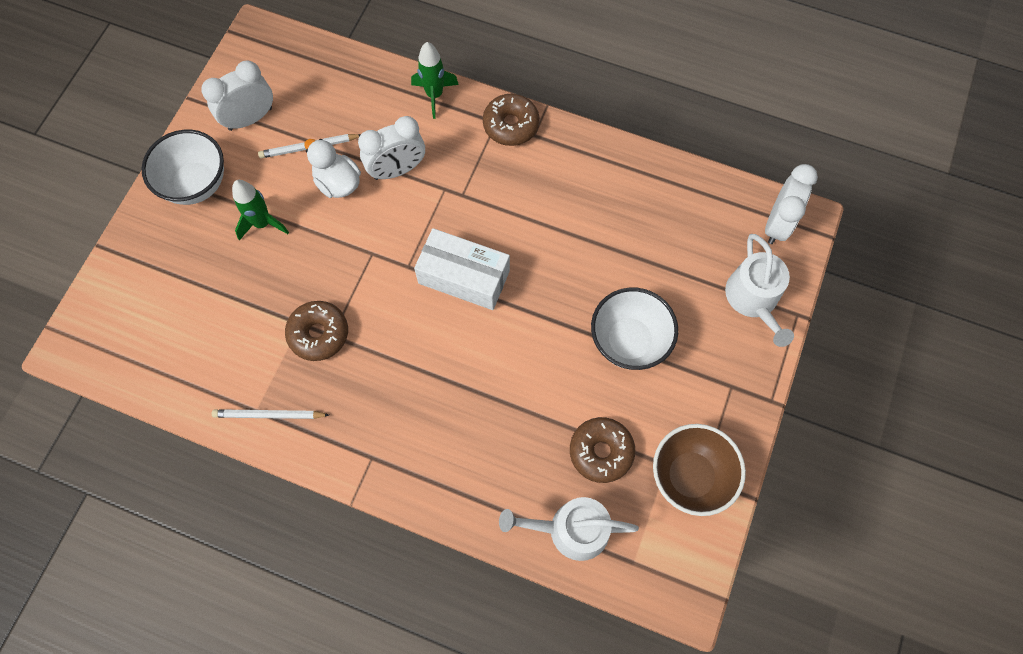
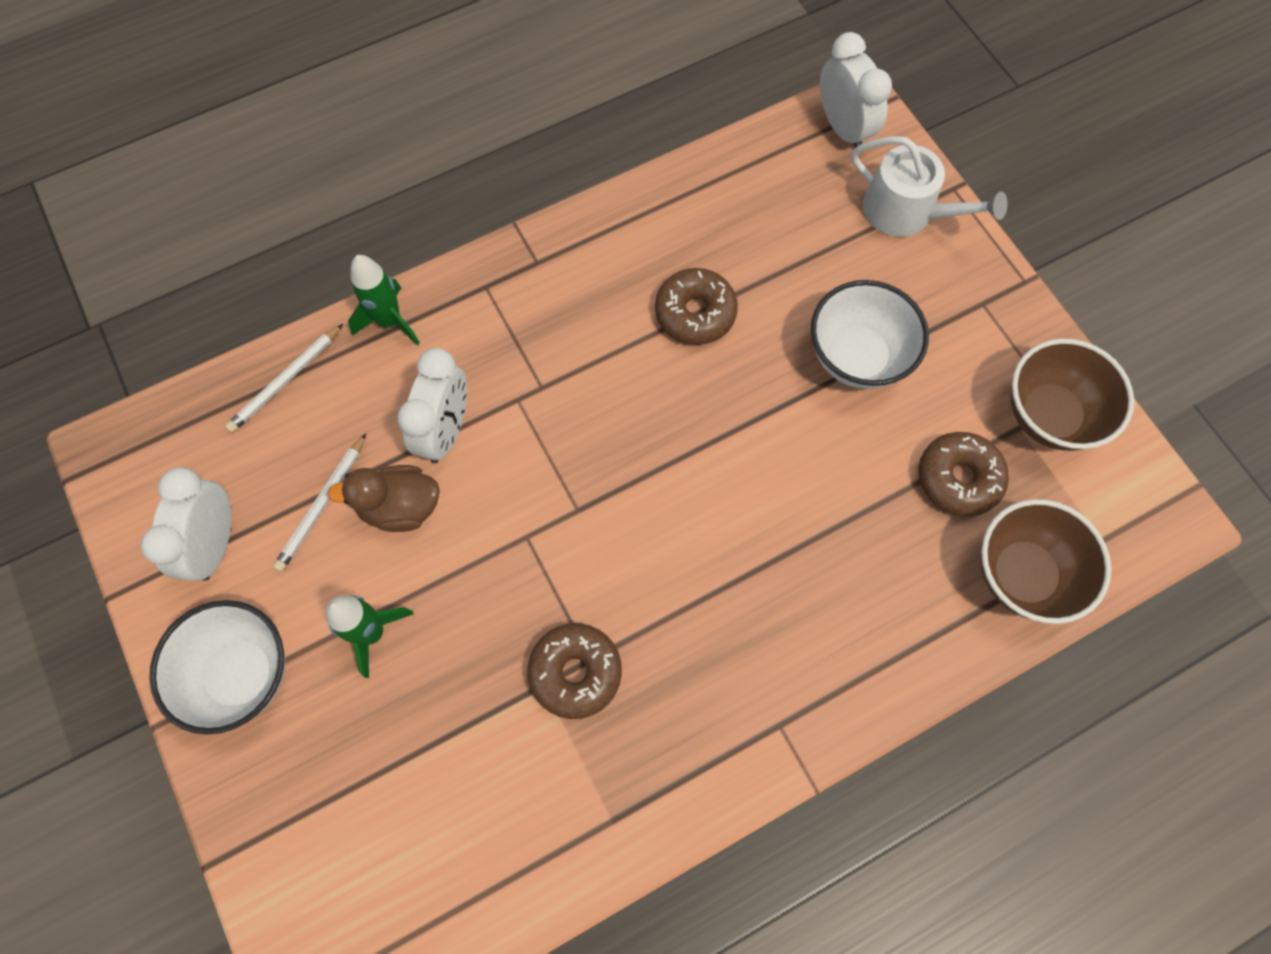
camera: 50 degrees left, 0 degrees up
(269, 415) = (631, 808): white pencil -> white pencil (286, 381)
(338, 183) = (400, 507): white duck -> brown duck
(464, 277) = (643, 461): white box -> none
(511, 125) = (503, 275): brown donut -> brown donut (695, 313)
(571, 530) = (1022, 574): white watering can -> brown bowl

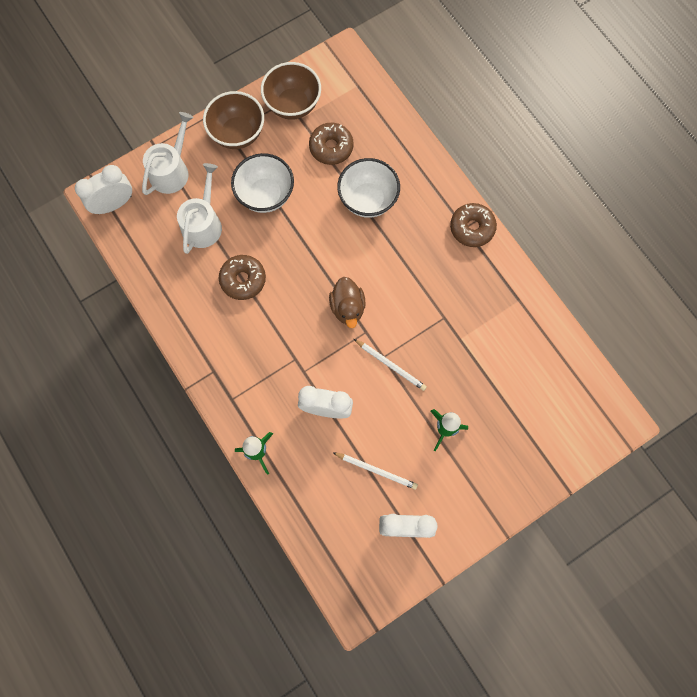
camera: 95 degrees left, 5 degrees up
(242, 674) = (474, 495): white bowl -> white bowl (368, 200)
(286, 381) = (301, 507): white pencil -> white pencil (390, 365)
(400, 507) = (373, 426): brown duck -> brown duck (347, 307)
(575, 672) = (452, 324): brown donut -> brown donut (472, 228)
(804, 257) = (203, 223): none -> white watering can
(1022, 574) = (378, 120): brown bowl -> brown bowl (237, 134)

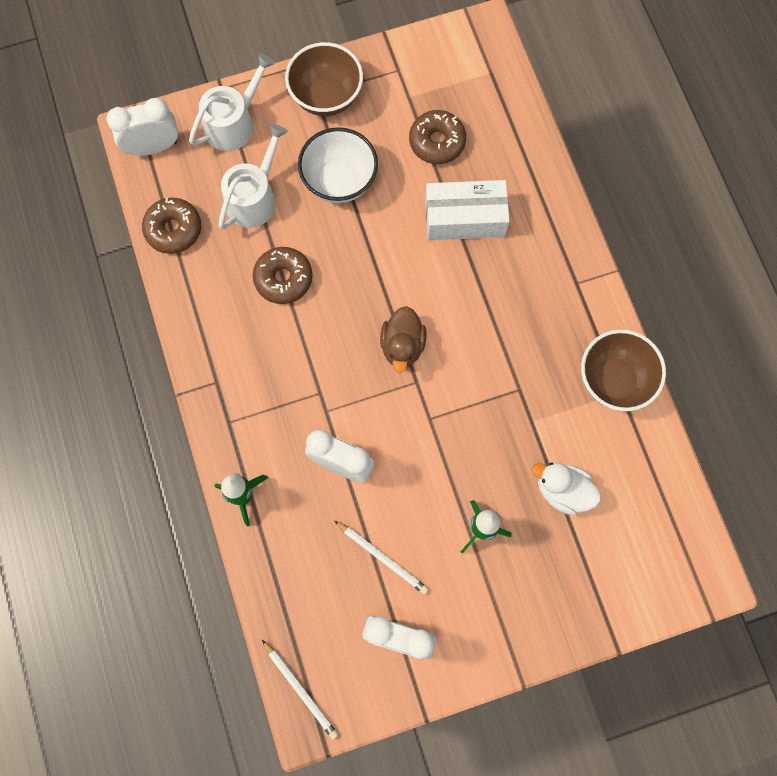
camera: 15 degrees right, 0 degrees up
(293, 105) = (404, 78): brown bowl -> brown bowl (614, 380)
(368, 200) = (464, 218): white bowl -> white box
(390, 365) = (436, 431): white pencil -> white pencil (301, 689)
(472, 228) = (586, 286): brown donut -> brown donut (173, 229)
(496, 385) = (563, 491): none -> white duck

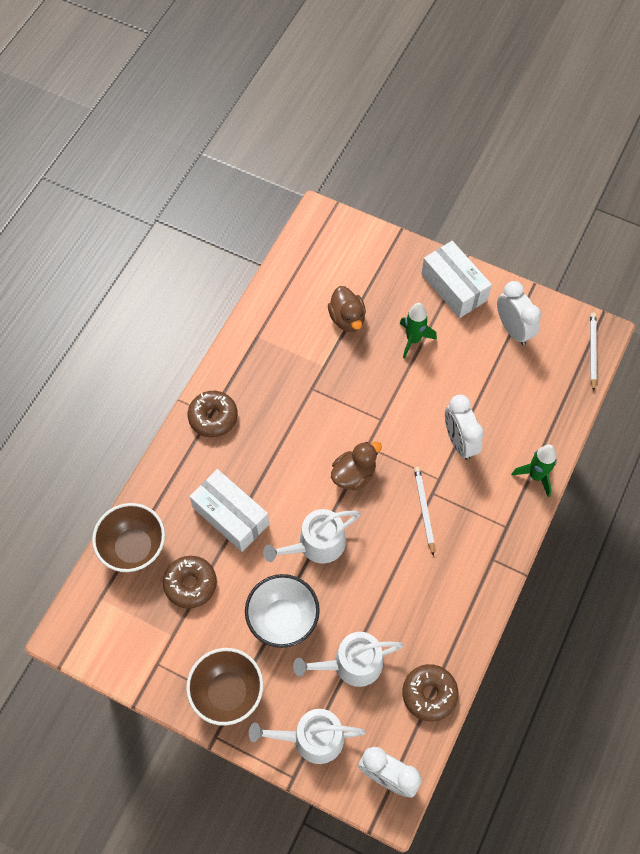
camera: 135 degrees left, 10 degrees down
(283, 279) = (386, 586): brown donut -> brown donut (213, 417)
(373, 260) = (316, 544): none -> white watering can
(382, 557) = (483, 373): white pencil -> white pencil (423, 510)
(500, 630) = (454, 287): none -> white box
(563, 491) = (347, 319): white duck -> brown duck
(614, 380) = (253, 345): brown bowl -> brown bowl (134, 548)

